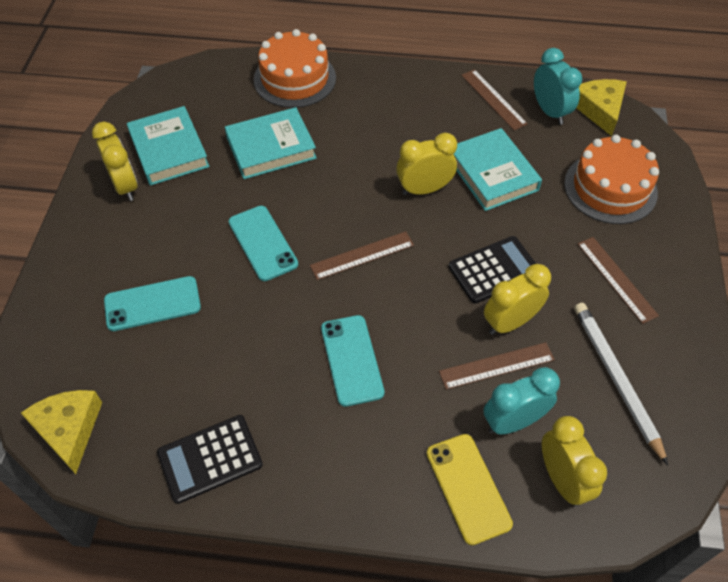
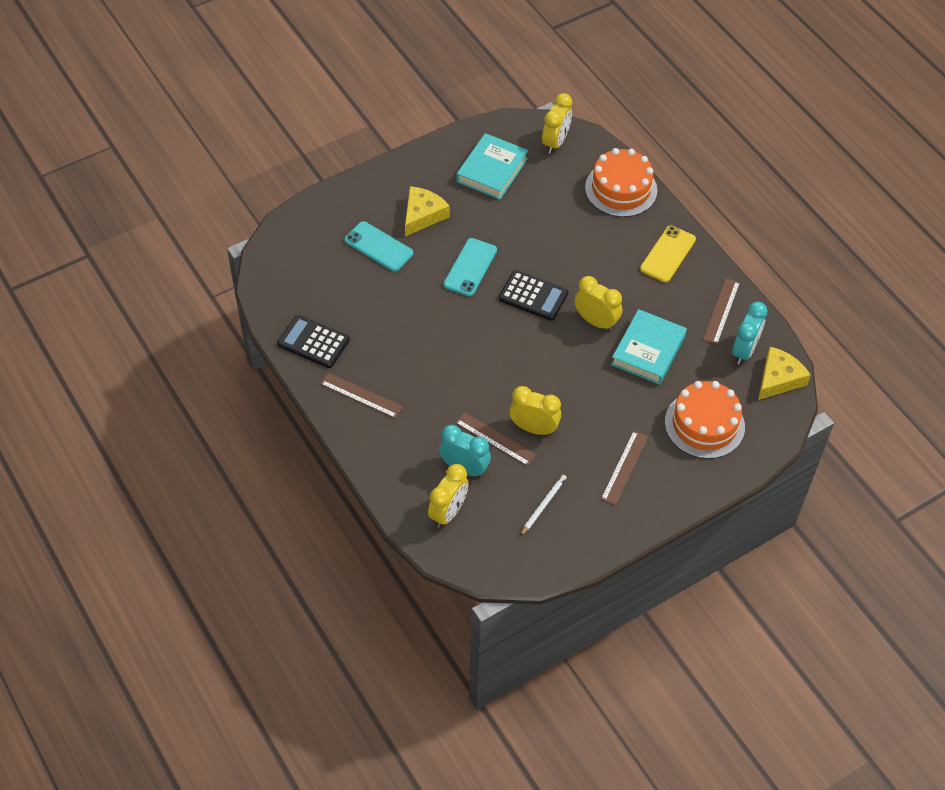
camera: 50 degrees right, 0 degrees up
(69, 429) = (274, 269): yellow cheese -> yellow cheese (422, 215)
(125, 186) = (444, 170): yellow clock -> yellow clock (555, 142)
(271, 148) = (547, 219): turquoise book -> none
(351, 360) = (431, 365): turquoise phone -> none
(362, 255) = (510, 322): brown ruler -> brown ruler (361, 395)
(468, 488) = (402, 470): yellow phone -> yellow phone (667, 254)
(494, 270) = (566, 397): black calculator -> black calculator (533, 296)
(616, 379) = (543, 505): white pencil -> white pencil, size x0.58

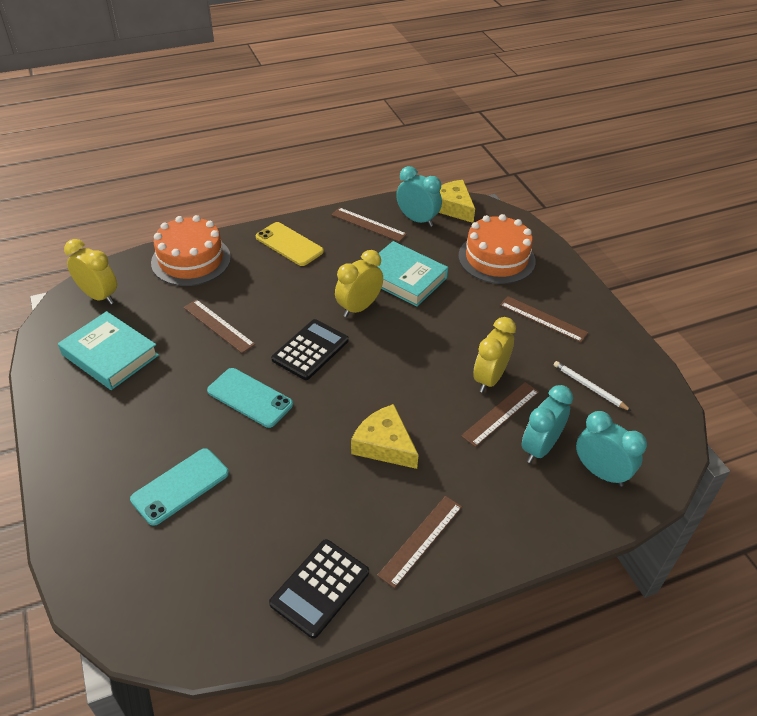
camera: 80 degrees left, 10 degrees down
(422, 215) = (148, 431): yellow cheese -> yellow cheese (384, 445)
(448, 512) = (600, 472): yellow clock -> turquoise clock
(543, 228) = (218, 326): none -> brown ruler

